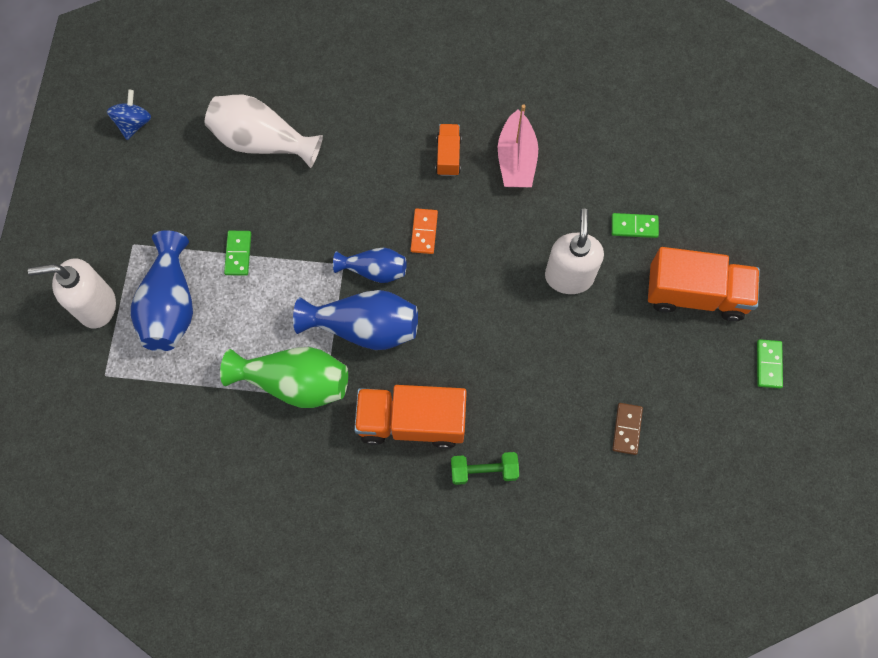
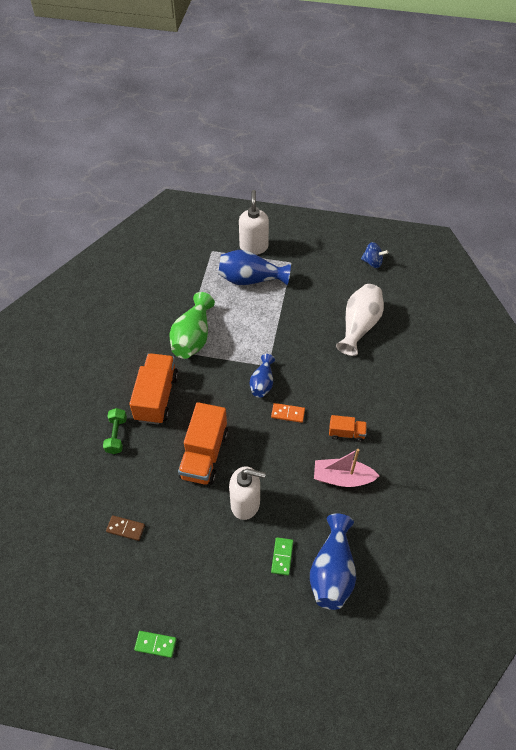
camera: 95 degrees right, 15 degrees down
(238, 254) = (280, 312): green domino -> none
(364, 327) = (223, 375): blue vase -> blue vase (332, 571)
(696, 294) = (221, 596): orange truck -> orange truck (204, 455)

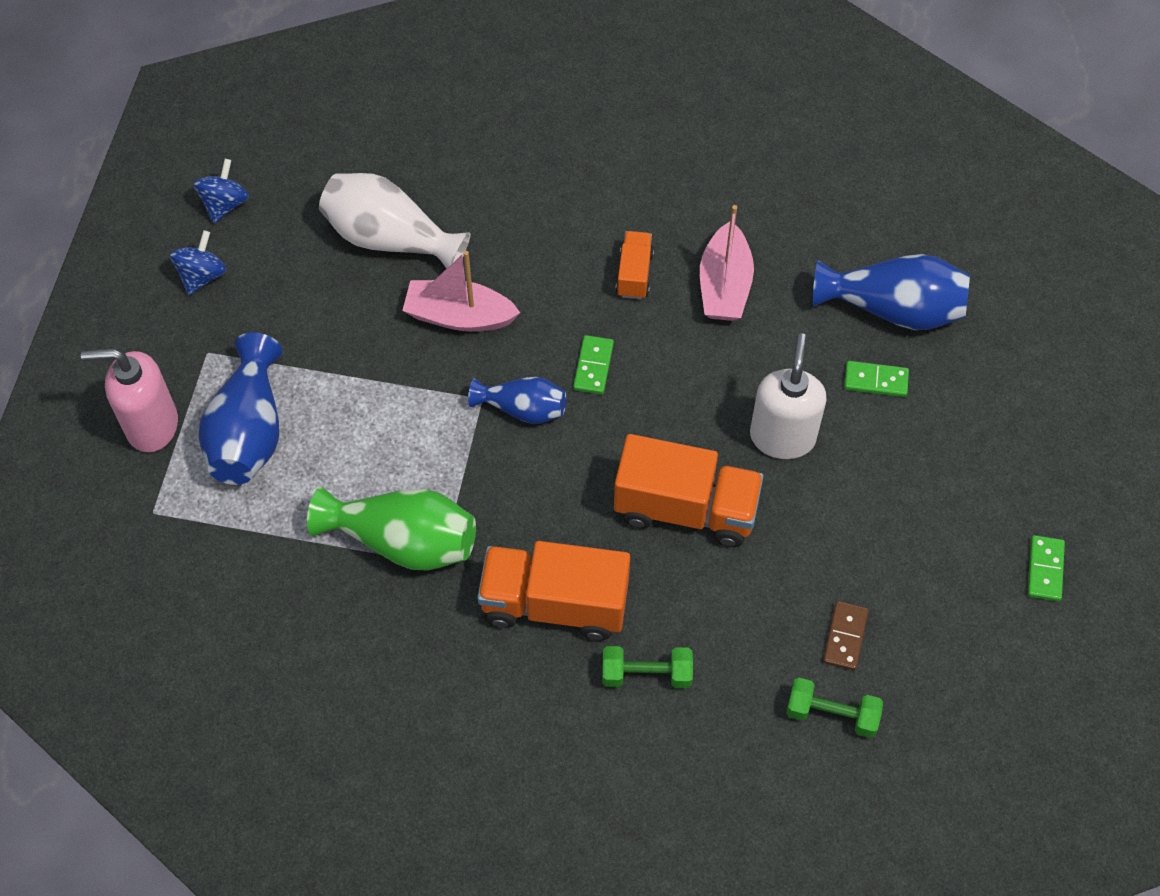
camera: 90 degrees left, 5 degrees up
(84, 519) = (831, 714): none -> green dumbbell
(253, 247) = (151, 425): white soap dispenser -> pink soap dispenser
(288, 413) = (593, 366): orange domino -> green domino
(315, 355) = (459, 316): none -> pink boat
(332, 257) = (202, 276): none -> blue spinning top

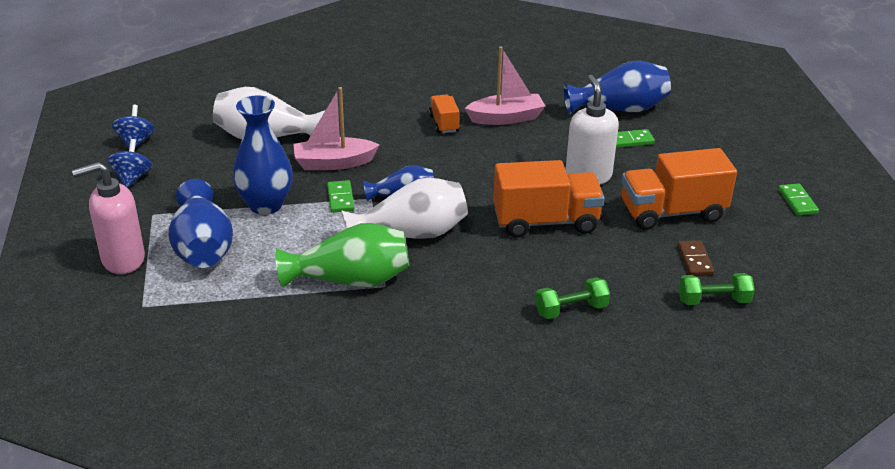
camera: 20 degrees left, 25 degrees down
(347, 374) = (266, 205): none -> blue vase
(506, 481) = (411, 234): none -> white vase
(554, 604) = (482, 288): orange truck -> orange truck (672, 212)
(593, 366) = (441, 168): green domino -> green domino (340, 198)
(724, 285) = (506, 118): pink boat -> pink boat turned 90 degrees counterclockwise

